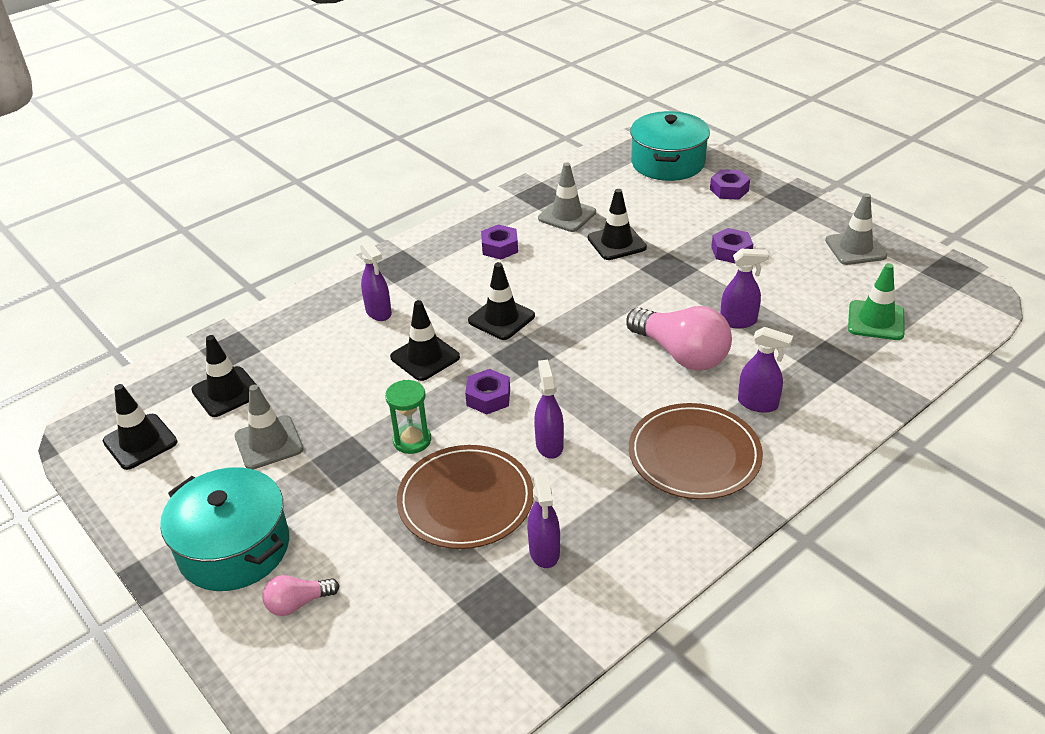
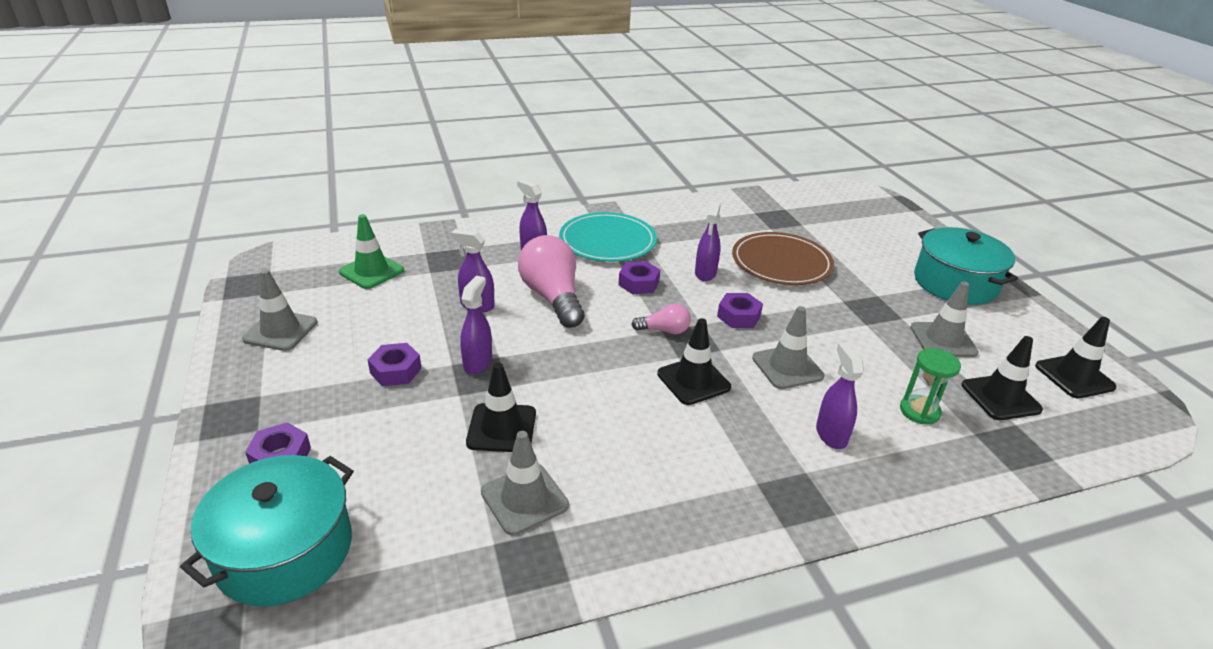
camera: 160 degrees left, 5 degrees down
(298, 603) = (903, 248): pink light bulb -> pink light bulb (664, 330)
(412, 440) = (814, 306): green hourglass -> green hourglass (919, 411)
(425, 357) = (787, 367): black traffic cone -> grey traffic cone
(499, 247) = (648, 477): purple nut -> purple nut (638, 283)
(544, 552) = (739, 228): purple spray bottle -> purple spray bottle (478, 363)
(694, 455) = (607, 241): brown plate -> turquoise plate

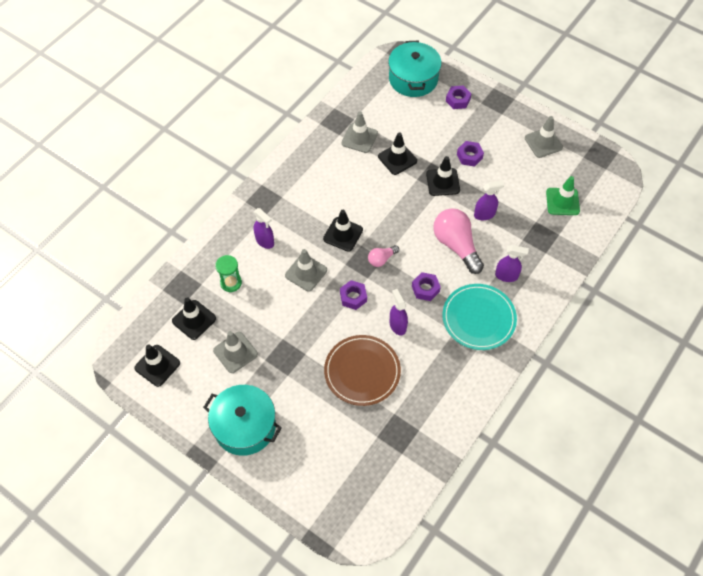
camera: 145 degrees right, 25 degrees up
(478, 363) = (443, 182): purple spray bottle -> black traffic cone
(553, 297) = (456, 245): pink light bulb -> pink light bulb turned 150 degrees counterclockwise

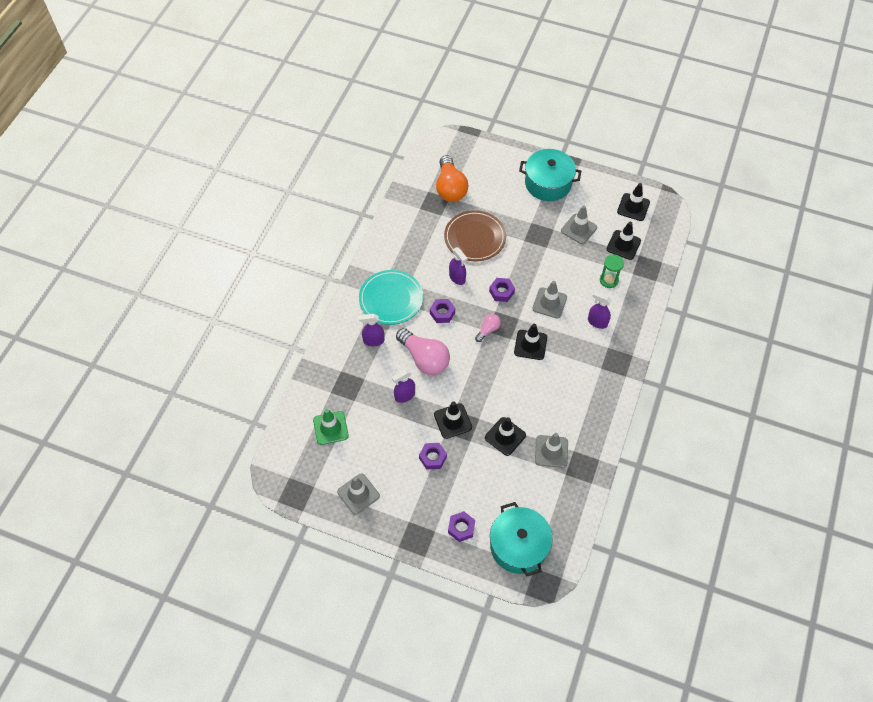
camera: 165 degrees right, 0 degrees up
(371, 451) = (450, 188): none -> orange light bulb

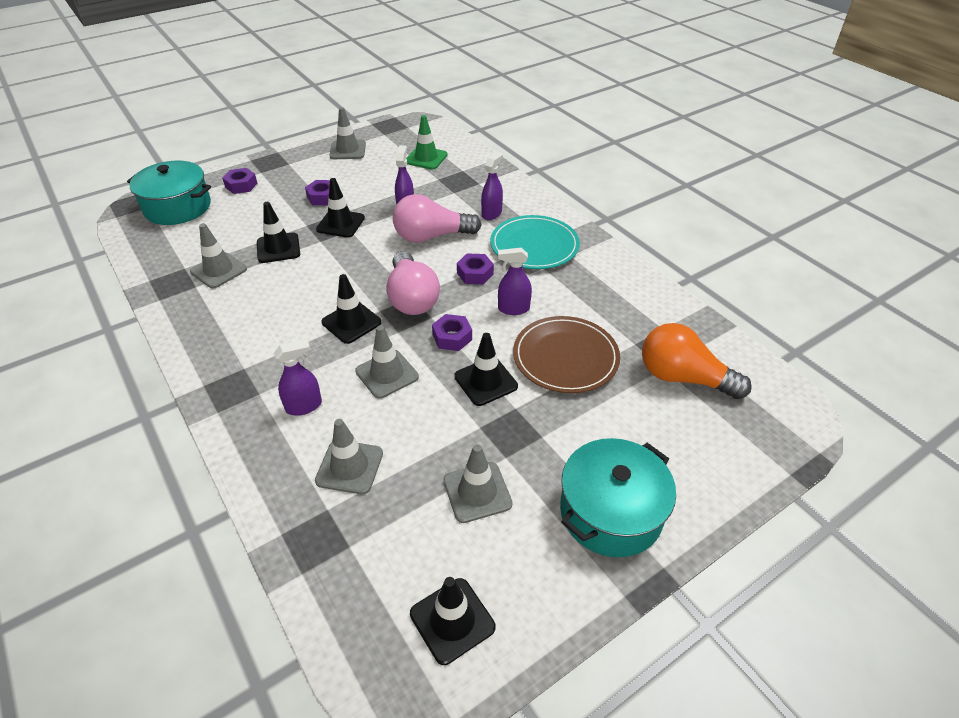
camera: 125 degrees right, 15 degrees down
(488, 330) = (412, 298): pink light bulb -> pink light bulb, size x1.99
(609, 280) = (349, 467): green hourglass -> grey traffic cone
(623, 245) = (389, 537): black traffic cone -> black traffic cone (485, 381)

